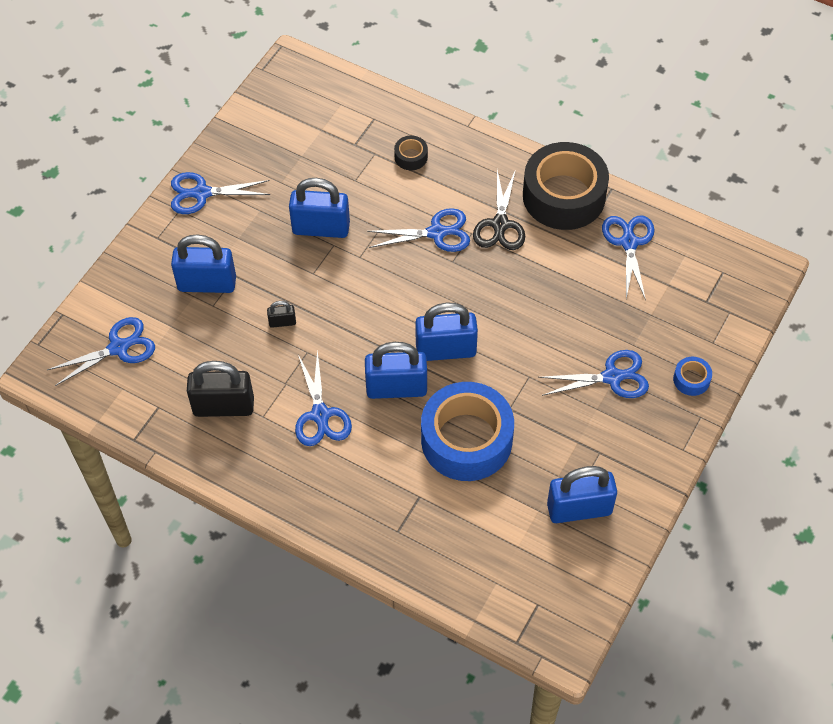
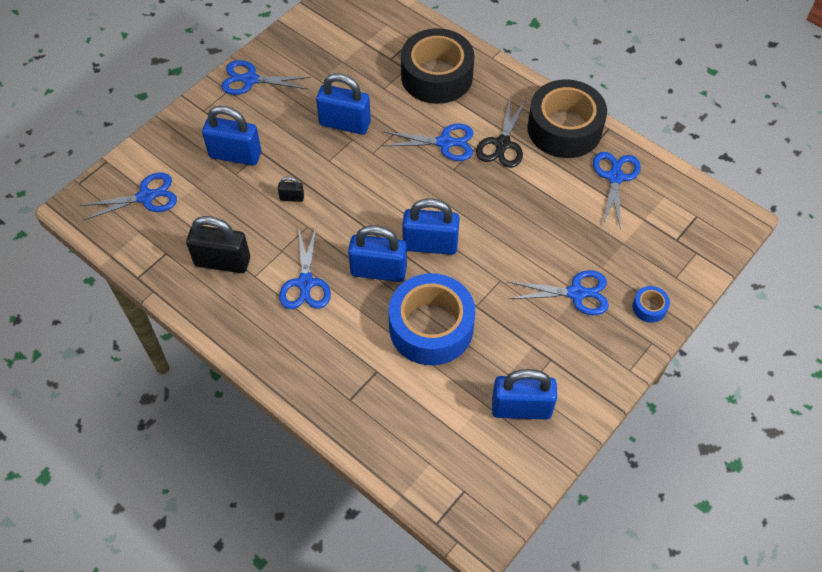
camera: 10 degrees right, 0 degrees up
(411, 157) = (436, 76): black tape -> black tape, size x2.45

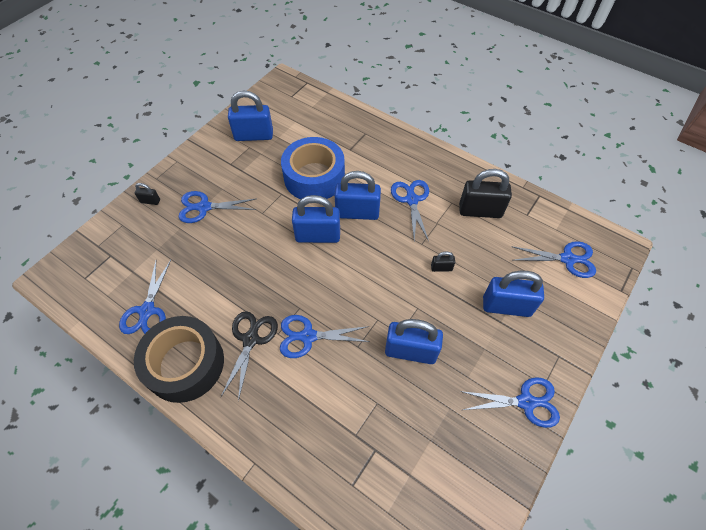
camera: 175 degrees right, 0 degrees up
(145, 197) = (567, 259): blue scissors -> blue scissors turned 150 degrees counterclockwise
(436, 76) = (319, 426): black tape -> none
(649, 307) = (150, 201): blue tape -> black padlock

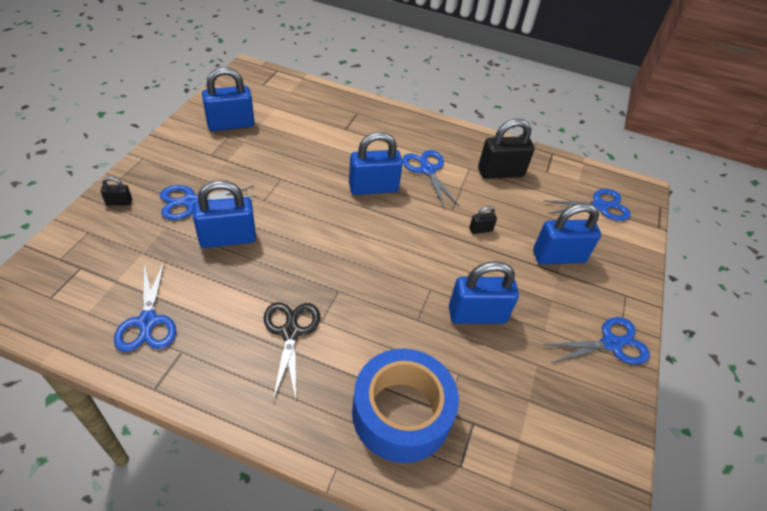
camera: 20 degrees left, 10 degrees down
(185, 364) = (215, 373): black tape -> none
(308, 336) = (358, 318): blue scissors -> none
(314, 177) = (314, 159): blue tape -> blue tape (401, 413)
(318, 236) = (336, 215): blue padlock -> blue padlock (228, 238)

